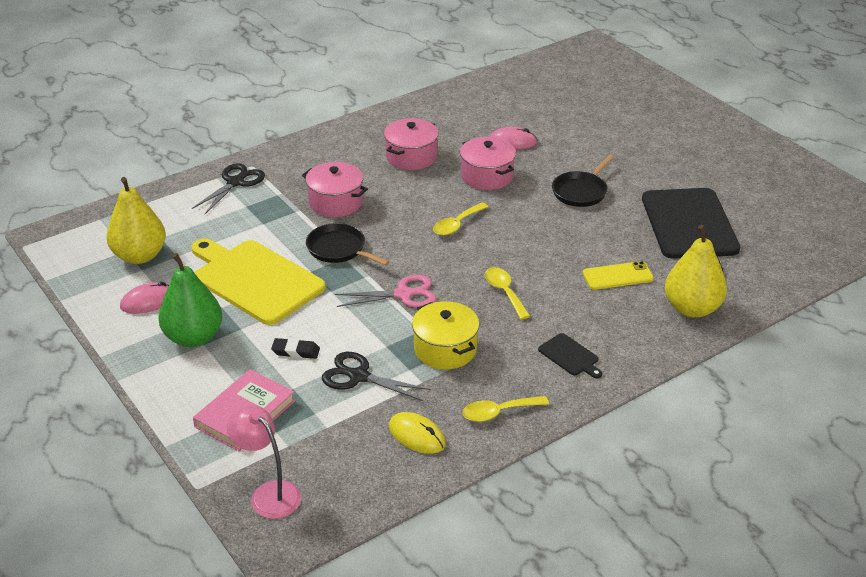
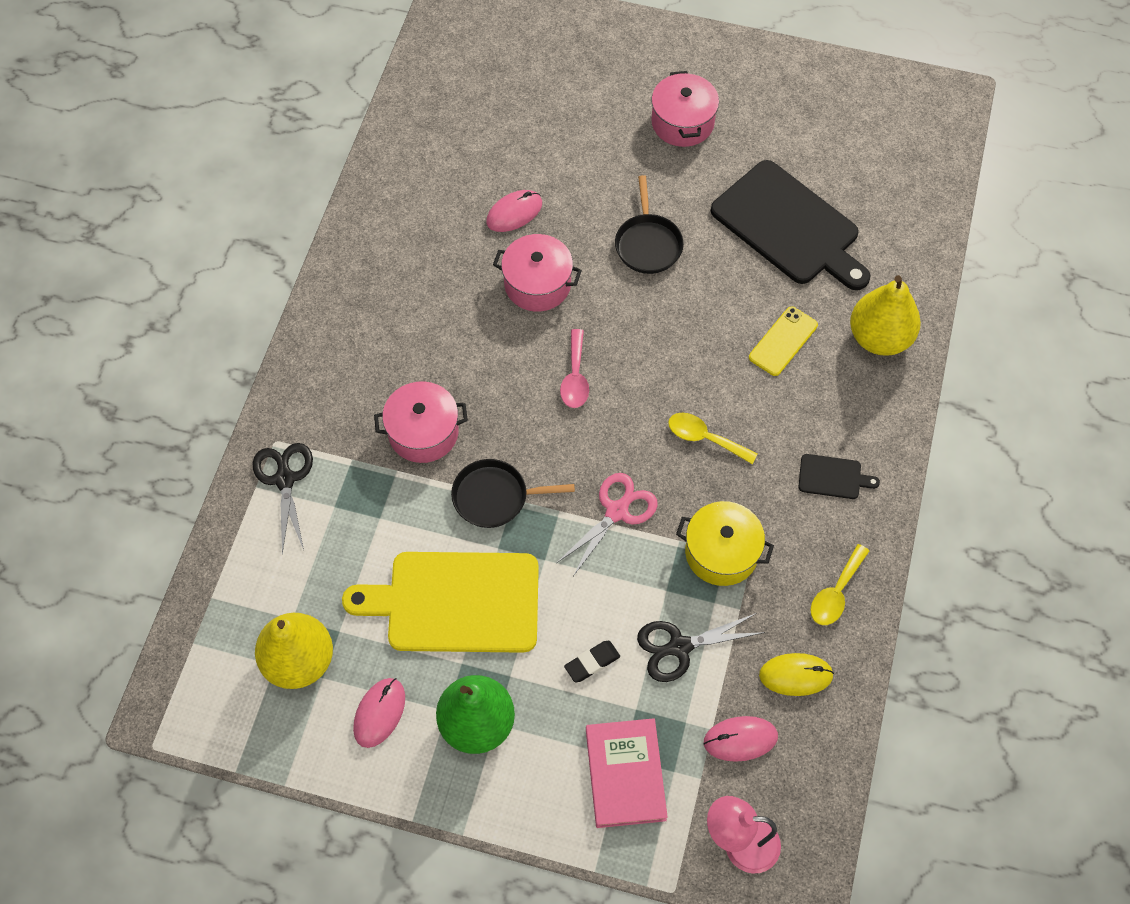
camera: 40 degrees left, 25 degrees up
(338, 443) = (740, 739): none -> pink mouse
(411, 157) = (433, 307): pink pot -> pink pot (682, 122)
(457, 224) = (575, 377): yellow spoon -> pink spoon

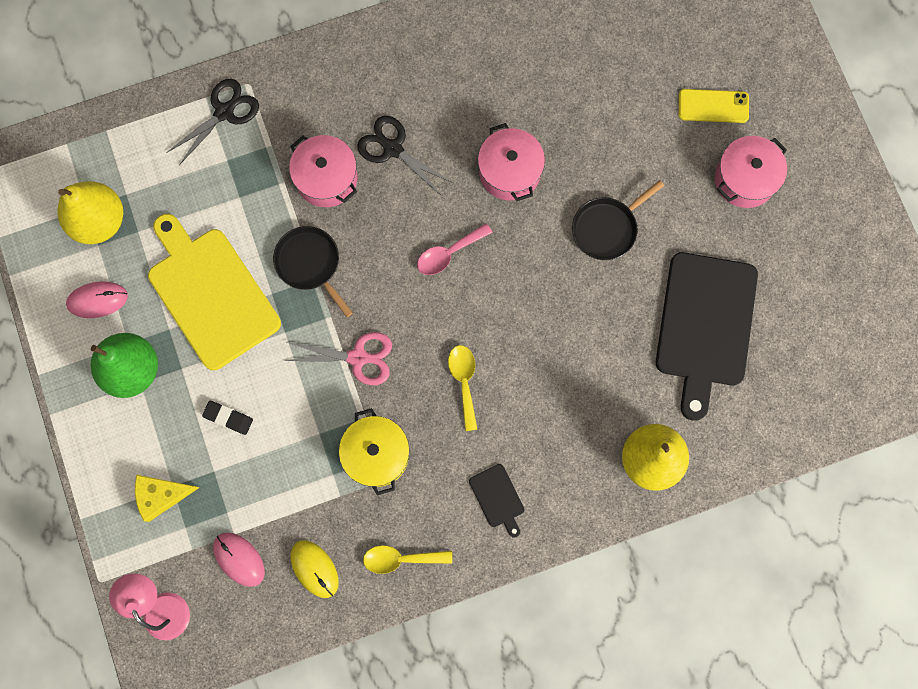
camera: 55 degrees right, 15 degrees up
(514, 213) = (561, 111): pink mouse -> none
(625, 774) = (161, 495): pink book -> yellow cheese
(679, 647) = (281, 471): black scissors -> black scissors (393, 149)
(783, 341) = (592, 387): yellow phone -> yellow phone (713, 106)

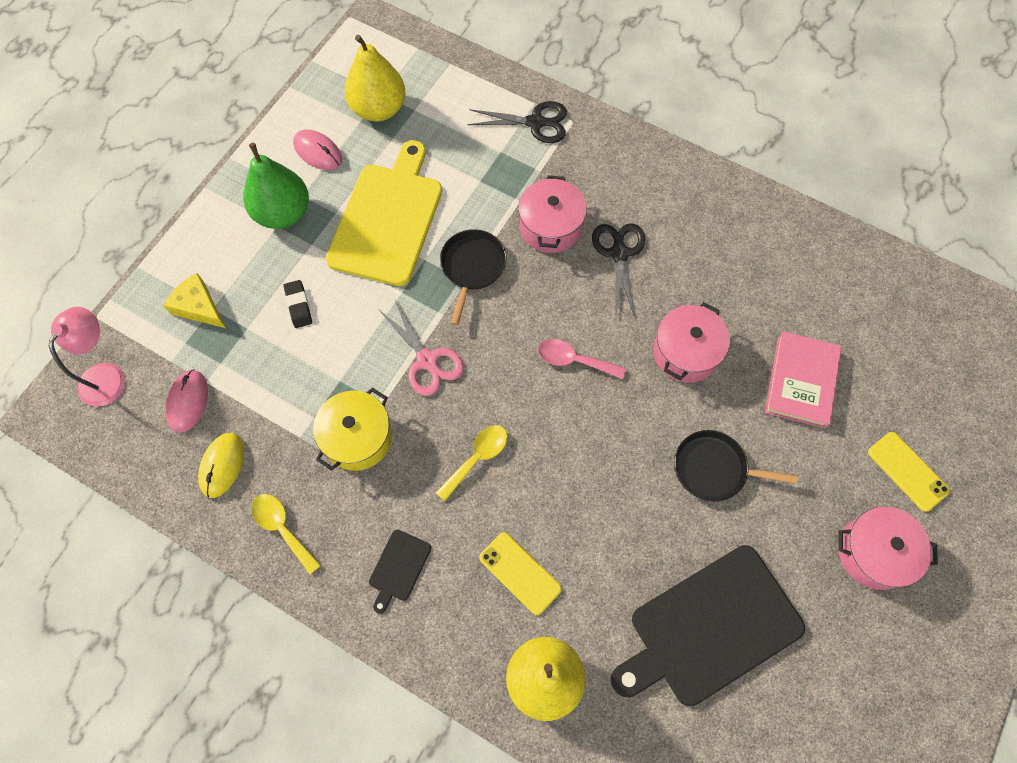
camera: 50 degrees right, 10 degrees down
(569, 418) = (520, 573): none -> yellow phone
(596, 114) = (801, 381): none -> pink book

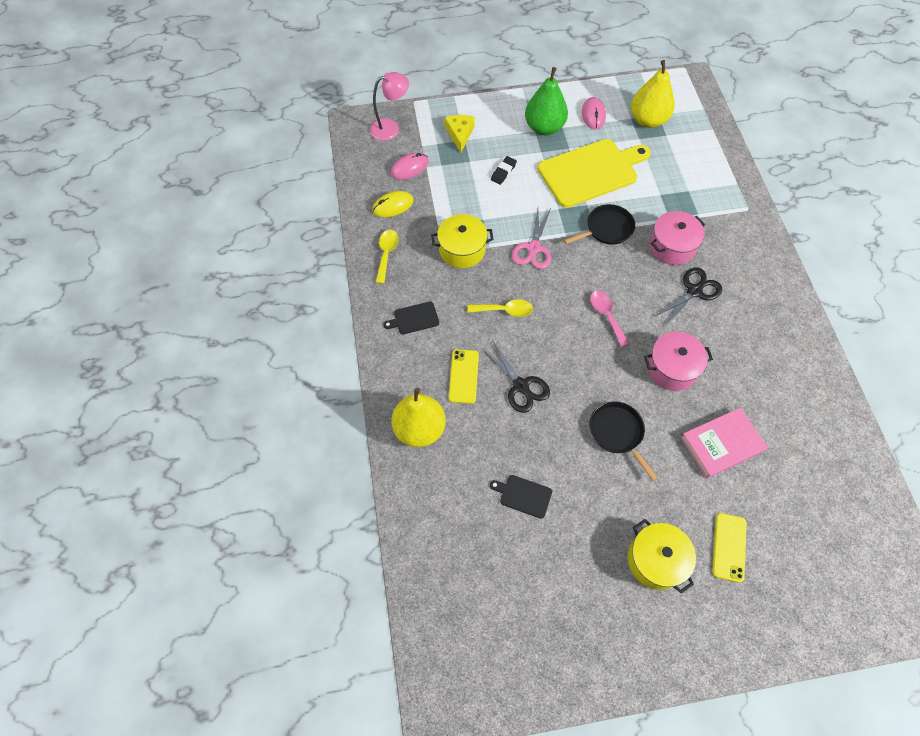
camera: 50 degrees right, 5 degrees down
(535, 122) = (726, 193): black scissors -> black scissors (521, 386)
(710, 627) = (523, 495): black cutting board -> black cutting board, size x0.42
(873, 553) = (655, 560): pink pot -> yellow pot

